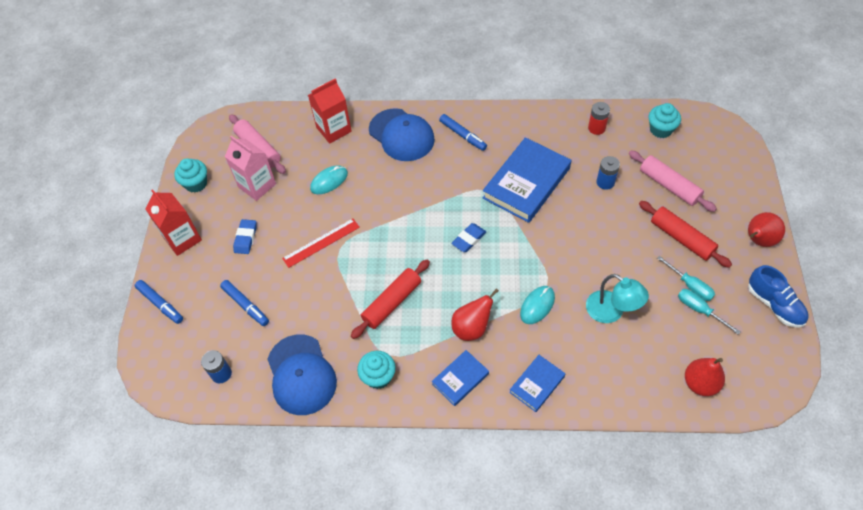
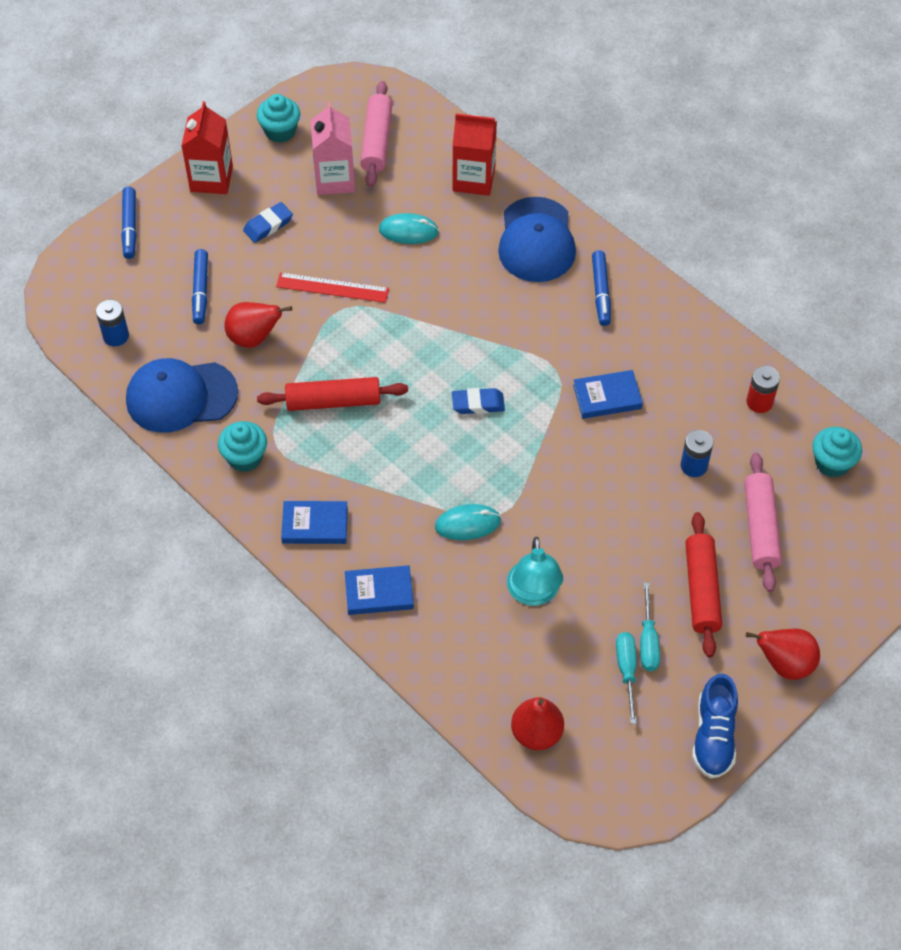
camera: 40 degrees right, 0 degrees up
(301, 375) = (181, 396): blue cap -> blue cap turned 60 degrees clockwise
(472, 328) = (380, 489): red pear -> red pear (254, 338)
(526, 183) = (607, 397): blue book -> blue book, size x0.52

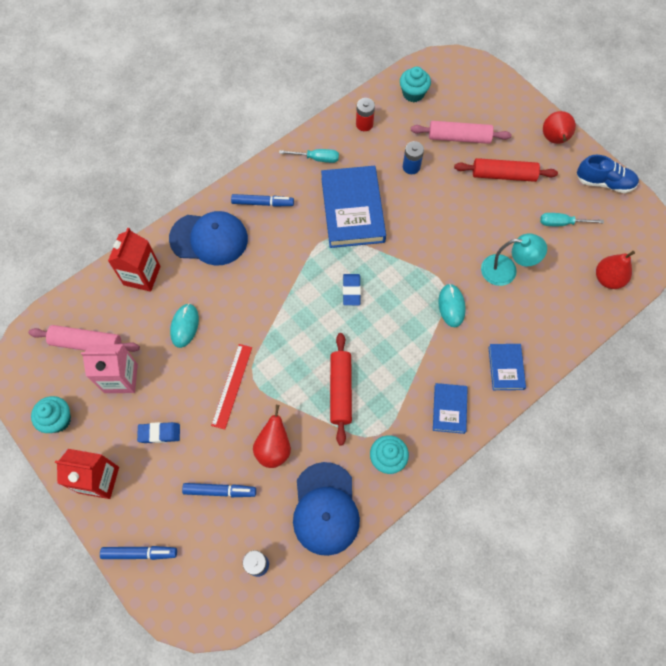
camera: 85 degrees left, 10 degrees up
(268, 225) = (159, 433): blue eraser -> blue eraser turned 60 degrees counterclockwise
(607, 397) = (353, 209): blue book -> blue book, size x1.92
(648, 641) = (540, 209): turquoise screwdriver -> turquoise screwdriver (316, 158)

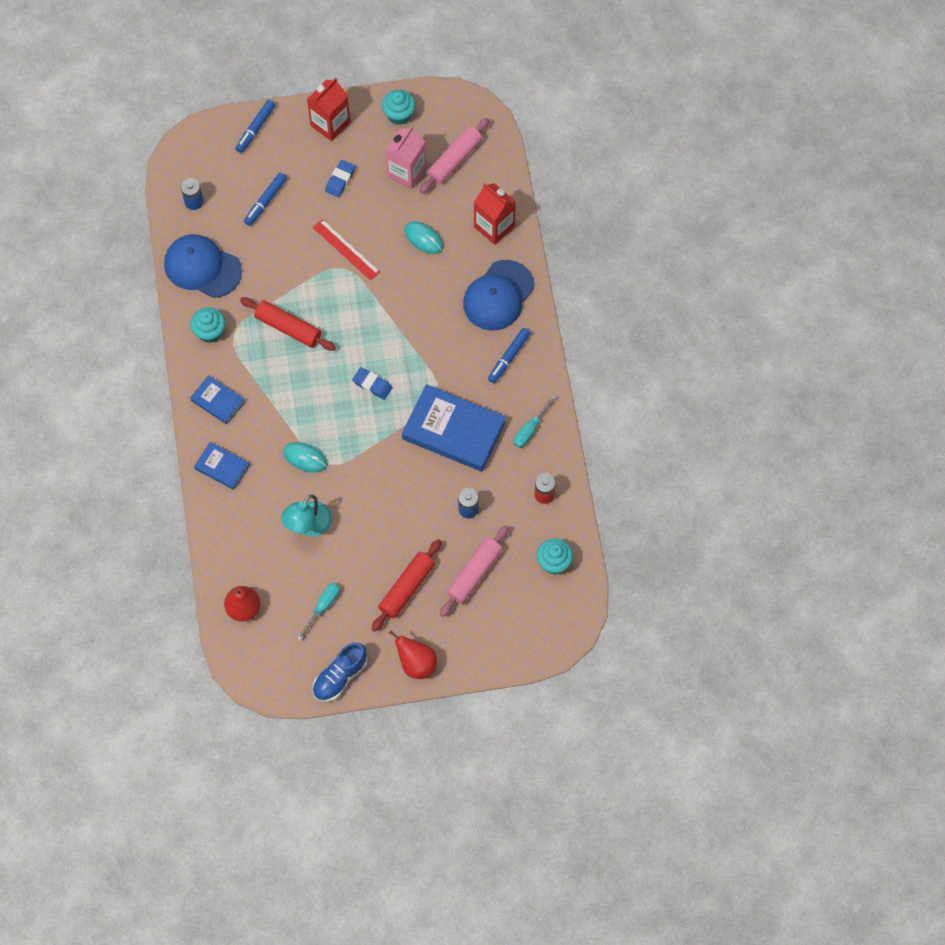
camera: 120 degrees right, 0 degrees up
(274, 448) = (273, 255): red pear -> none

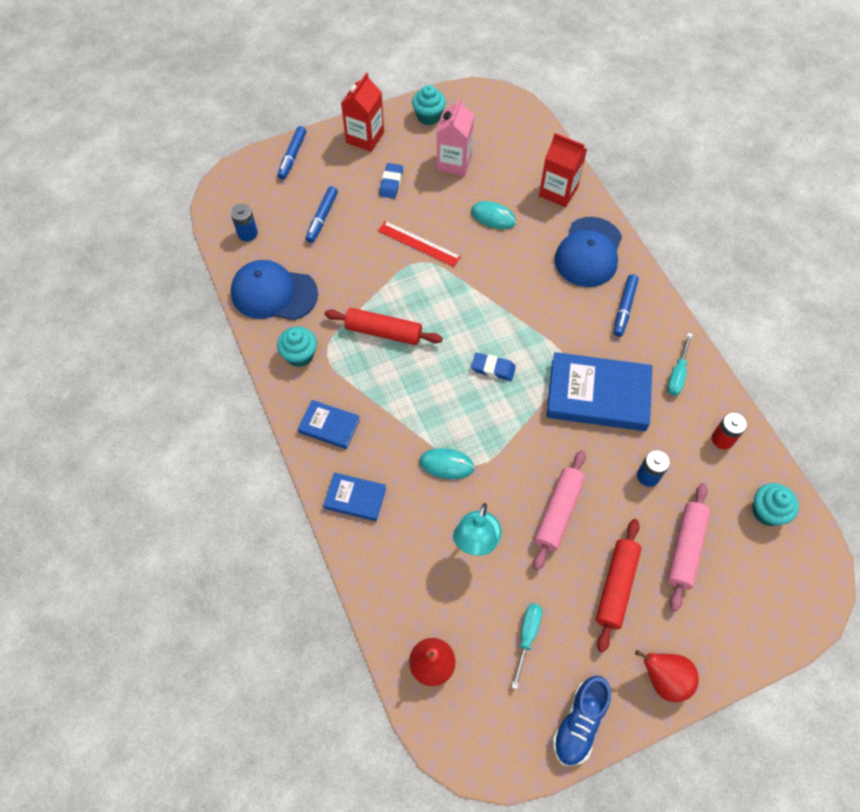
camera: 15 degrees left, 5 degrees down
(454, 160) = (496, 143): pink rolling pin -> pink rolling pin (558, 512)

